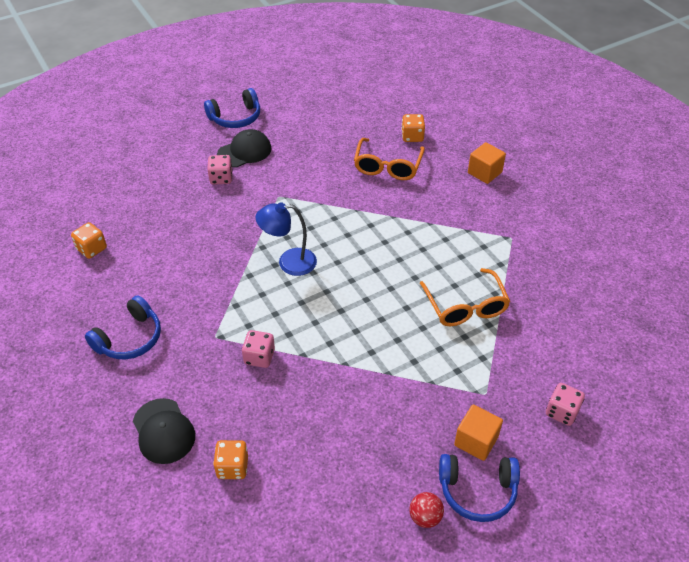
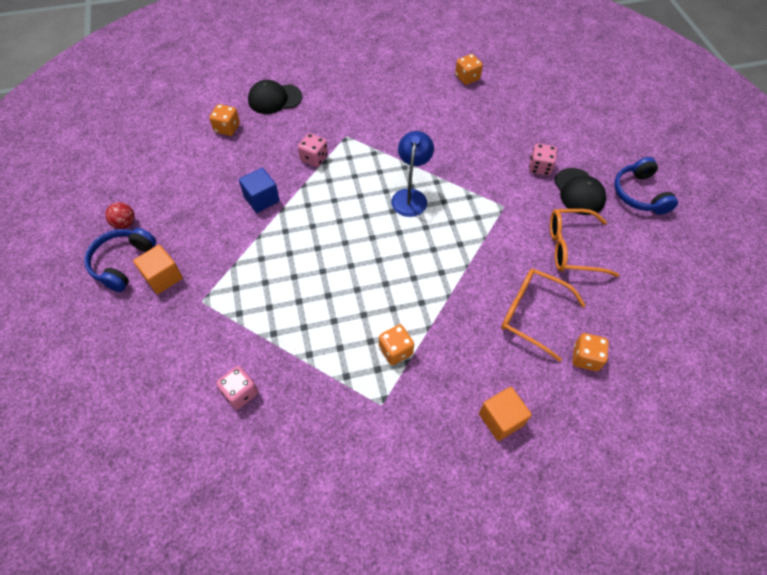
camera: 105 degrees right, 10 degrees up
(130, 338) = (364, 90): blue headphones -> none
(337, 387) = (261, 199): none -> blue cube
(461, 239) = (395, 350): none -> orange dice
(465, 306) = (304, 320): orange glasses -> orange glasses (572, 248)
(561, 412) = (151, 355): pink dice -> pink dice (240, 393)

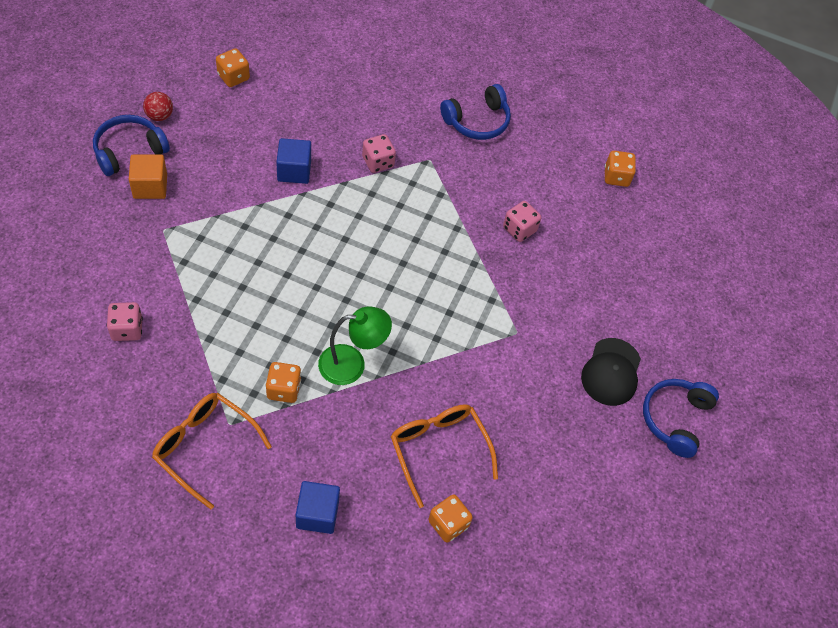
camera: 30 degrees right, 0 degrees up
(227, 128) = (324, 80): orange dice -> orange dice (233, 77)
(274, 99) = (396, 77): black cap -> none
(353, 95) = (477, 121): none -> blue headphones
(410, 196) = (434, 261): blue lamp -> none
(424, 299) = (352, 364): none -> green lamp
(501, 419) = (317, 514): orange cube -> blue cube
(540, 167) = (595, 320): pink dice -> pink dice (519, 229)
(572, 248) = (543, 420): orange glasses -> orange glasses (205, 448)

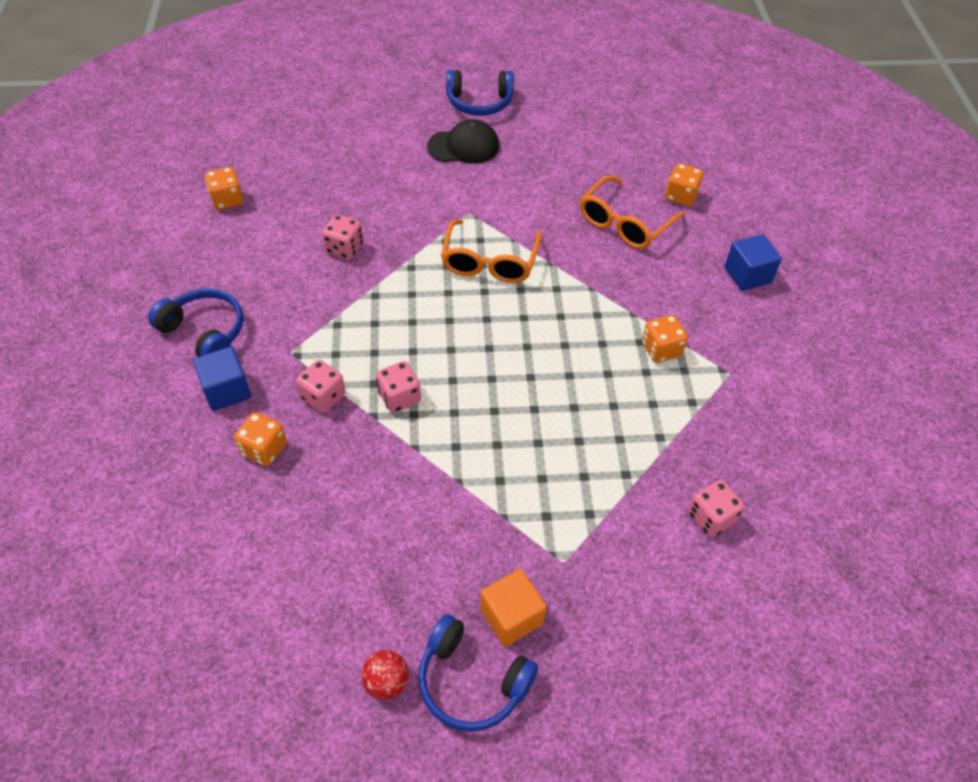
camera: 110 degrees left, 5 degrees down
(205, 448) = (766, 379): orange glasses -> orange glasses (490, 261)
(233, 77) = (260, 628): orange dice -> orange dice (264, 449)
(294, 171) = (387, 472): blue cube -> blue cube (227, 390)
(350, 202) = (399, 397): none -> pink dice
(352, 364) = (593, 311): green lamp -> none

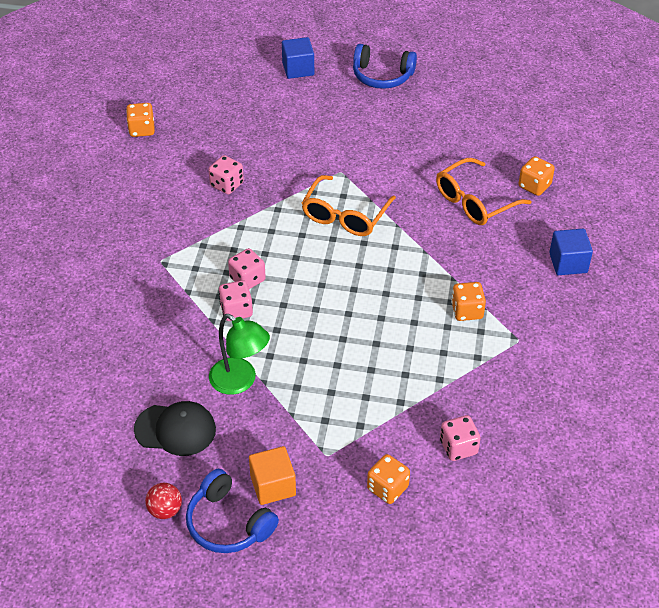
camera: 15 degrees right, 5 degrees down
(205, 332) = (97, 233): blue headphones -> none
(227, 390) = (102, 281): blue cube -> blue cube (298, 69)
(264, 449) = (119, 330): orange dice -> orange dice (387, 488)
(323, 397) = (176, 299): pink dice -> pink dice (247, 279)
(430, 487) = (240, 382): none -> green lamp
(464, 146) = (355, 113): black cap -> black cap (175, 429)

